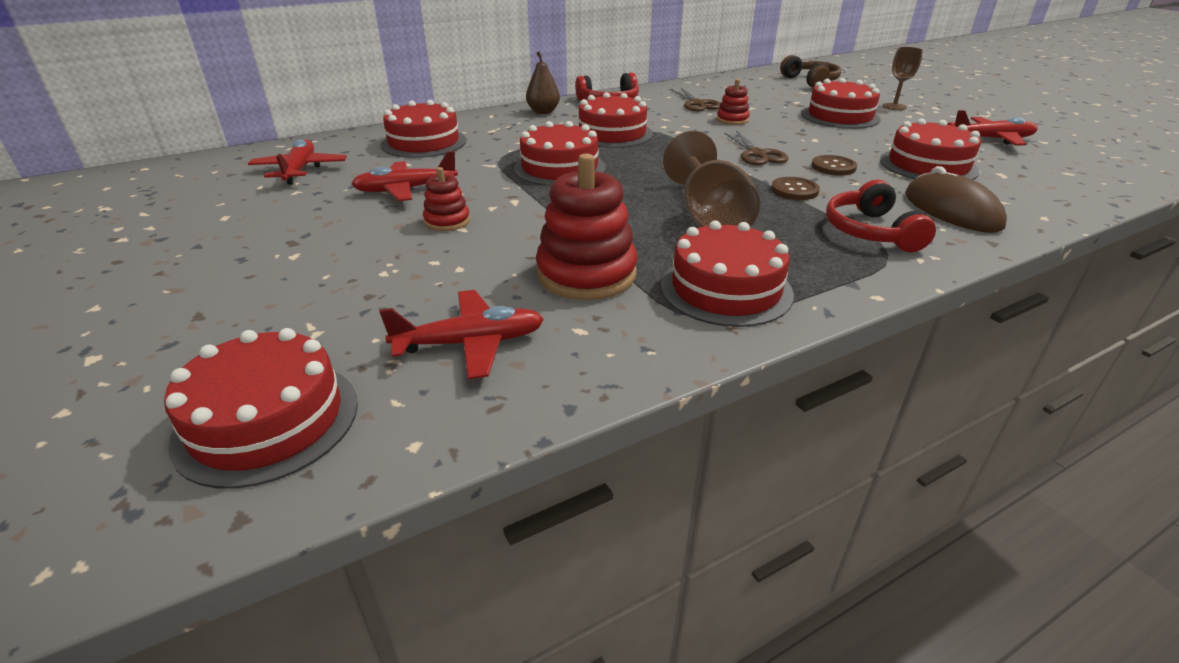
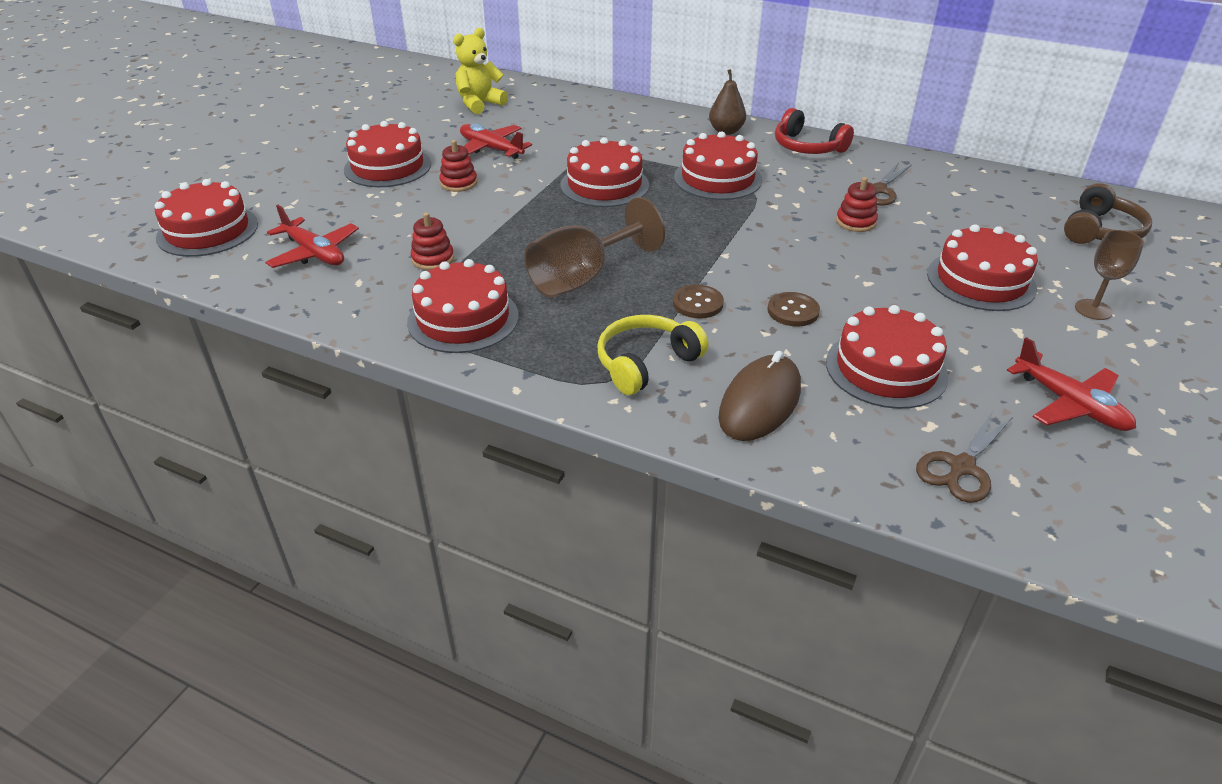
camera: 55 degrees right, 5 degrees up
(300, 170) = (479, 104): red plane -> yellow teddy bear
(424, 142) = (583, 118): red cake -> red cake (387, 167)
(586, 274) = (433, 259): red stacking toy -> red stacking toy, size x0.53
(757, 154) = (769, 262): brown scissors -> brown scissors (961, 467)
(871, 232) = (646, 363): red headphones -> yellow headphones

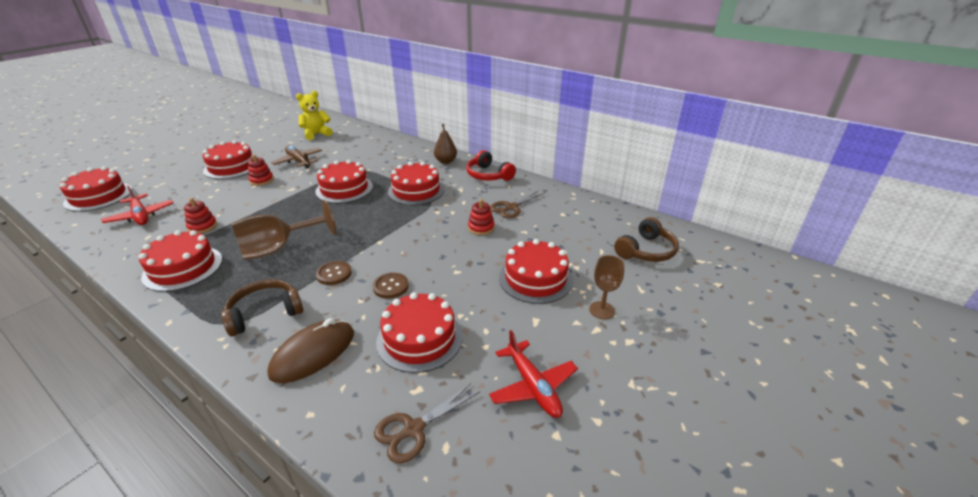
camera: 10 degrees right, 5 degrees down
(491, 149) = (298, 161): red plane -> brown plane
(646, 363) = (265, 313): yellow headphones -> brown headphones

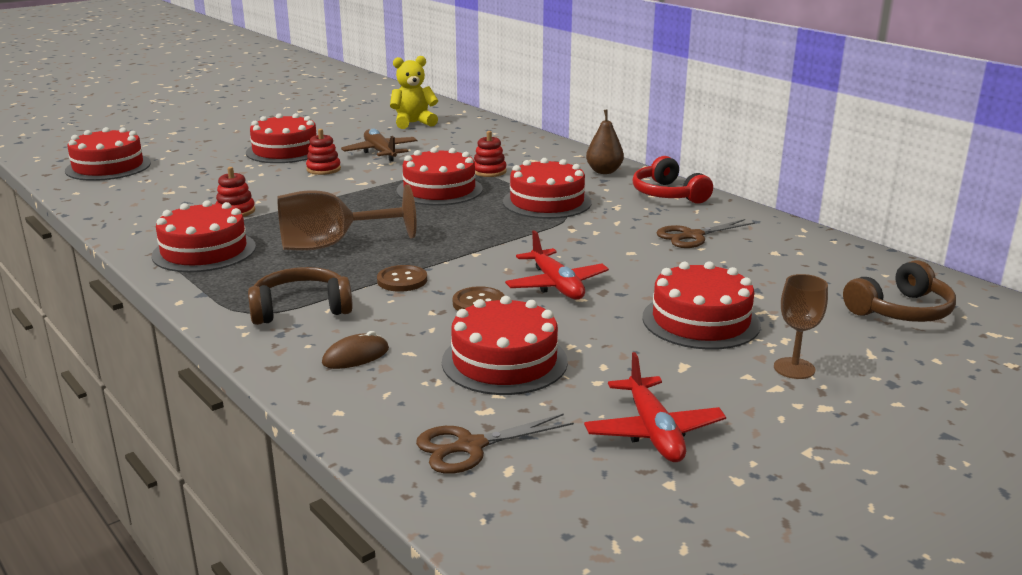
camera: 15 degrees right, 10 degrees down
(141, 216) = (159, 192): red plane -> red plane (556, 285)
(313, 353) = (356, 356): brown mouse -> brown mouse, size x0.55
(481, 228) = (634, 254): red stacking toy -> red stacking toy (489, 171)

